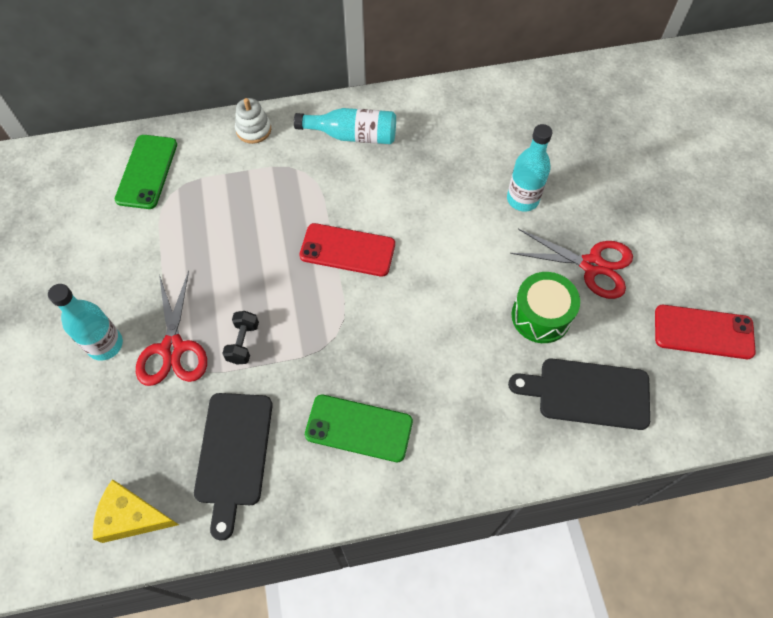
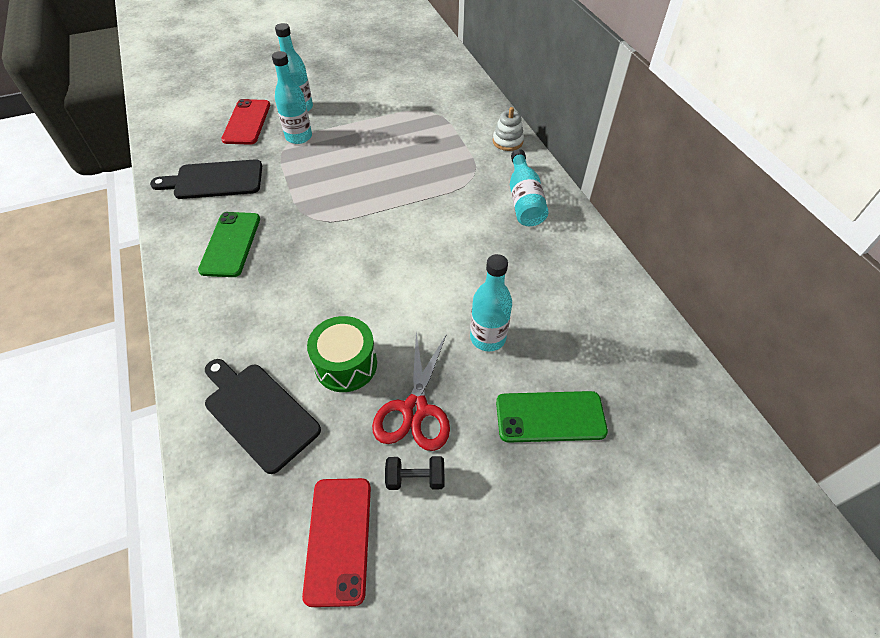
camera: 80 degrees right, 10 degrees down
(132, 516) = (175, 143): yellow cheese -> none
(147, 172) = (448, 97): green phone -> green phone (550, 417)
(172, 348) = (299, 137): red scissors -> turquoise bottle
(243, 343) = (305, 169): black dumbbell -> black dumbbell (415, 478)
(347, 250) = (398, 214): red phone -> red phone (247, 122)
(588, 393) = (259, 412): black cutting board -> black cutting board turned 45 degrees counterclockwise

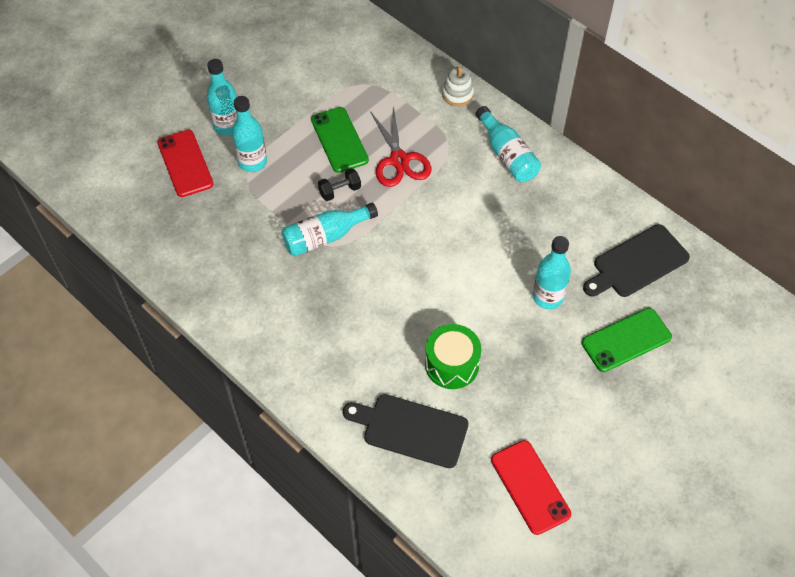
camera: 25 degrees left, 5 degrees up
(214, 180) = (206, 241): black cutting board -> black cutting board (637, 263)
(230, 244) = (275, 300): green phone -> green phone (339, 140)
(313, 210) = (325, 237): none -> turquoise bottle
(415, 409) = (526, 376): red scissors -> red scissors (399, 160)
(415, 478) = (557, 425): black dumbbell -> black dumbbell (340, 191)

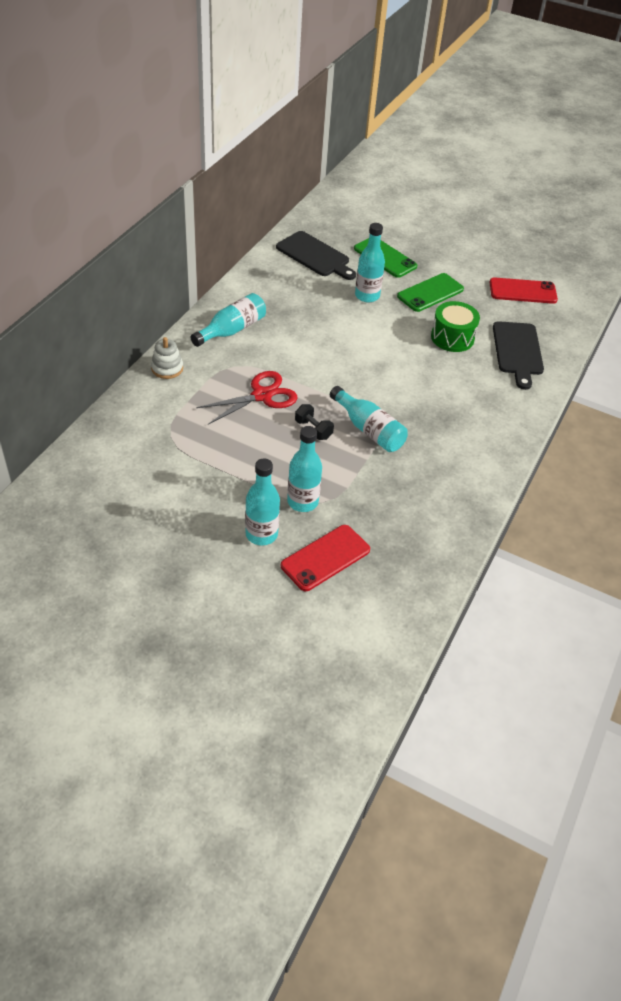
camera: 110 degrees left, 10 degrees down
(339, 140) = (251, 441): green phone -> green phone (430, 293)
(530, 487) = (522, 291): red phone -> red phone turned 45 degrees clockwise

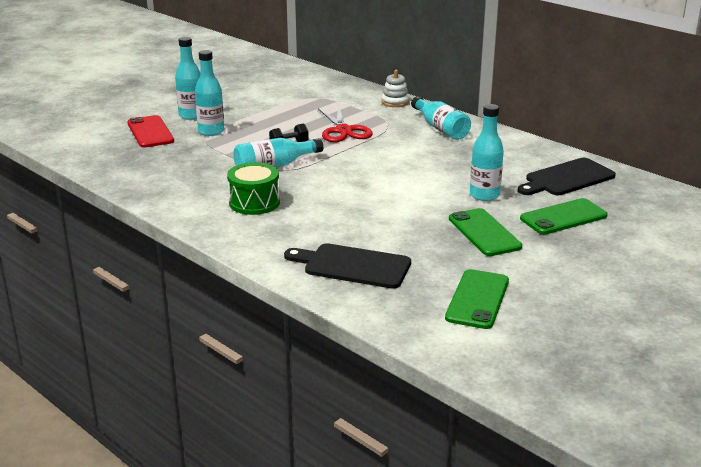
camera: 110 degrees right, 20 degrees down
(452, 337) = (393, 230): green drum -> green drum (254, 202)
(522, 291) = (477, 299): red phone -> green phone

